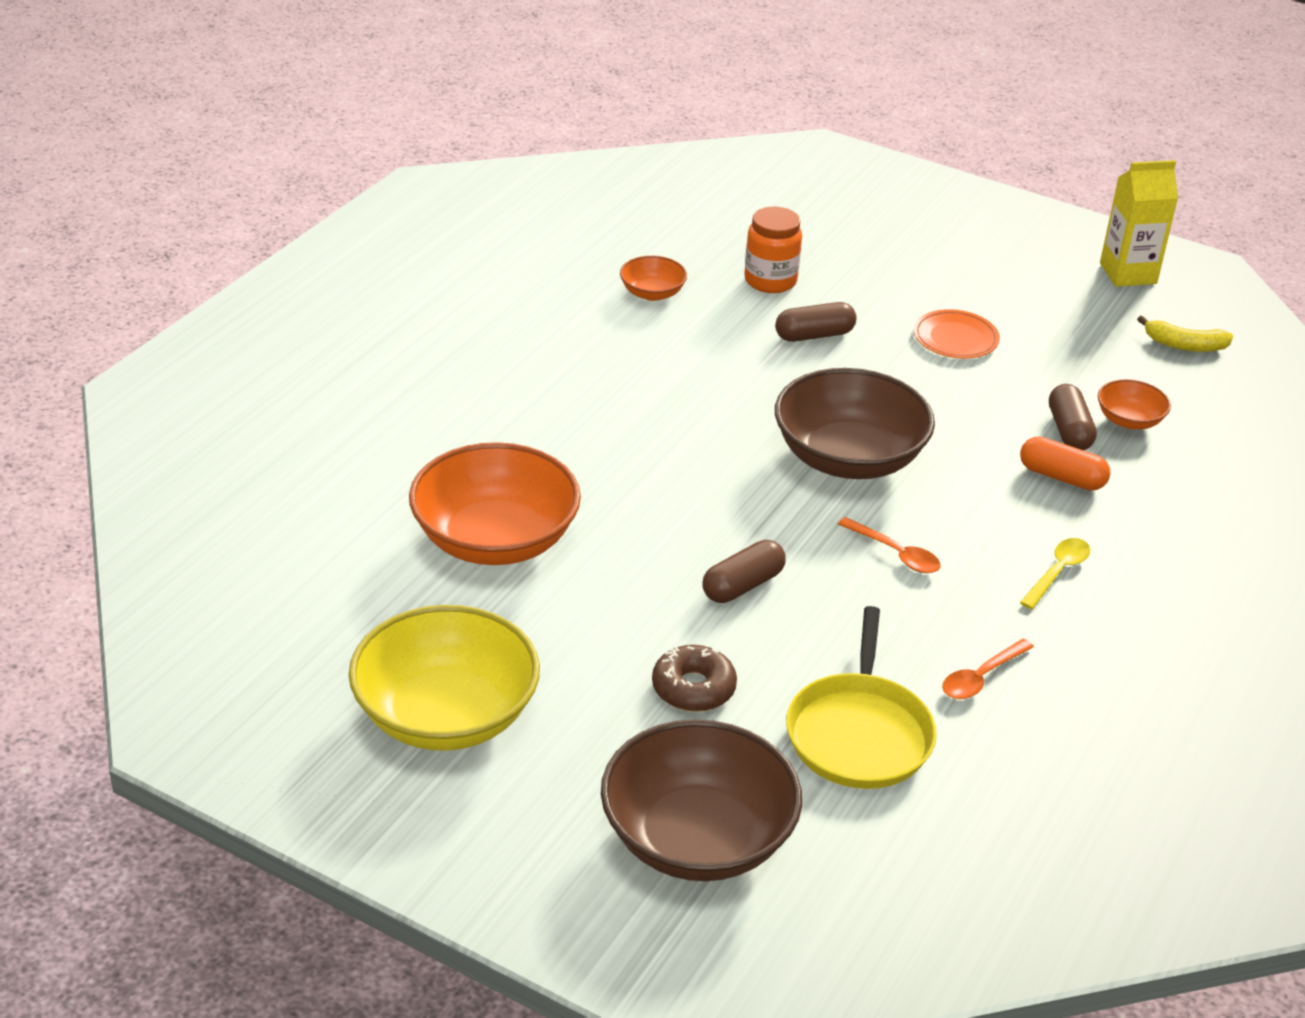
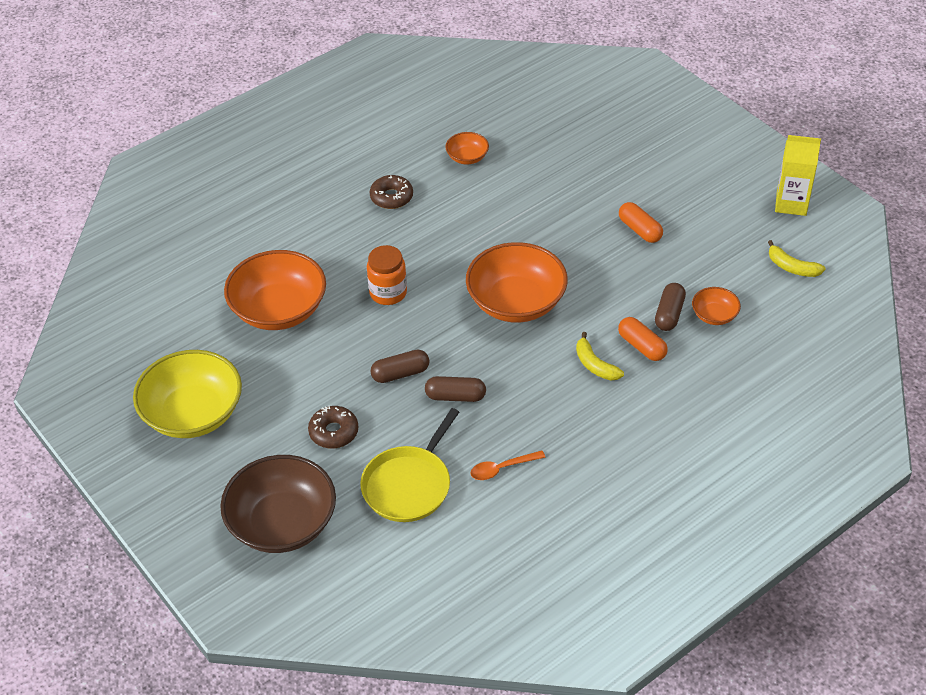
camera: 25 degrees right, 10 degrees up
(574, 361) = (391, 197): none -> brown donut
(770, 281) = (547, 162): orange jar -> orange jar (388, 293)
(814, 335) = (550, 209): brown capsule -> brown capsule (455, 396)
(848, 458) = (516, 302): brown bowl -> orange bowl
(896, 553) = (503, 374): orange spoon -> none
(955, 338) = (640, 230): orange plate -> orange capsule
(1015, 514) = (595, 365): none -> yellow banana
(1058, 572) = (595, 411): yellow spoon -> none

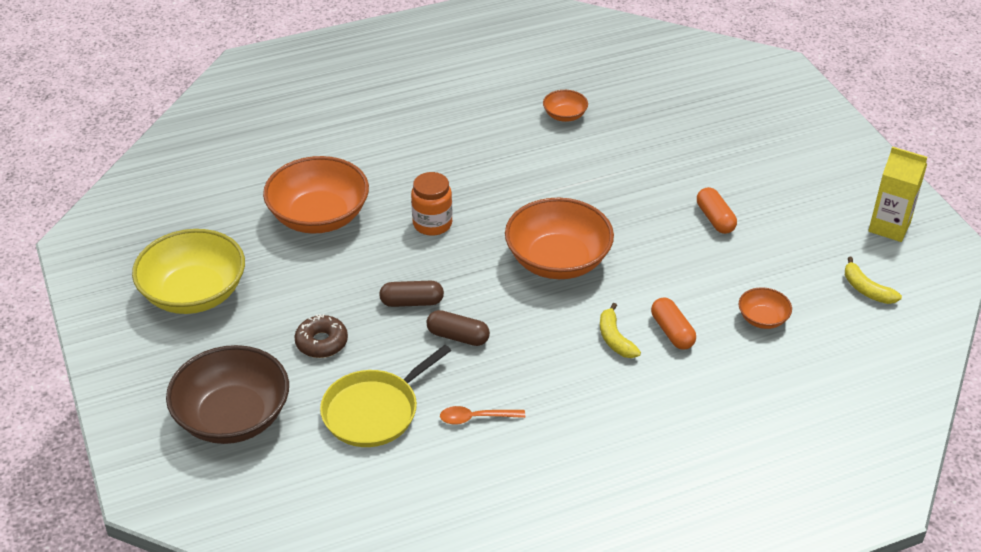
camera: 15 degrees right, 5 degrees down
(391, 197) = (474, 137): brown donut -> none
(669, 314) = (714, 307): brown capsule -> none

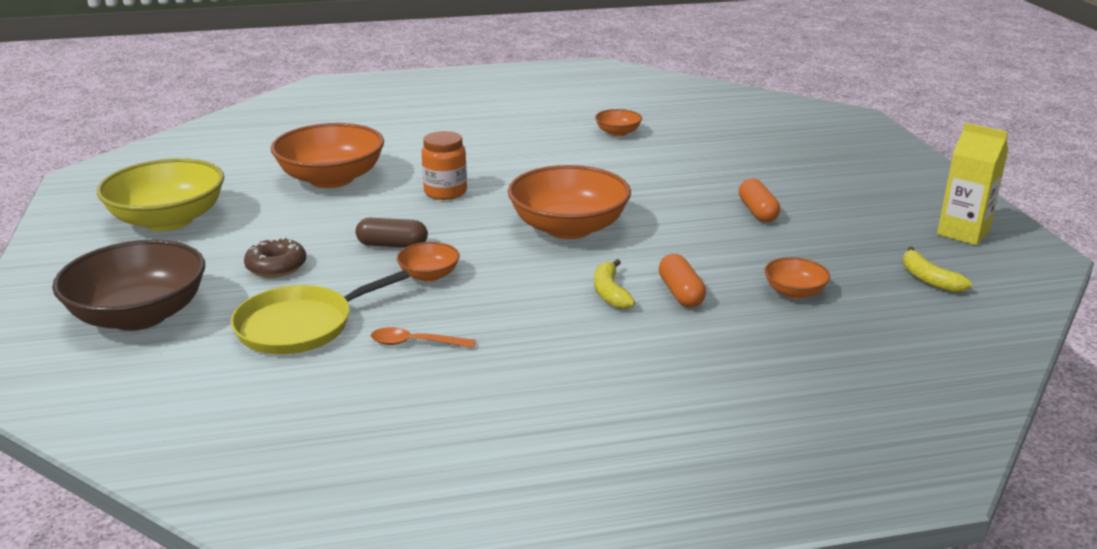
camera: 10 degrees right, 15 degrees down
(458, 336) = (429, 275): brown capsule -> orange bowl

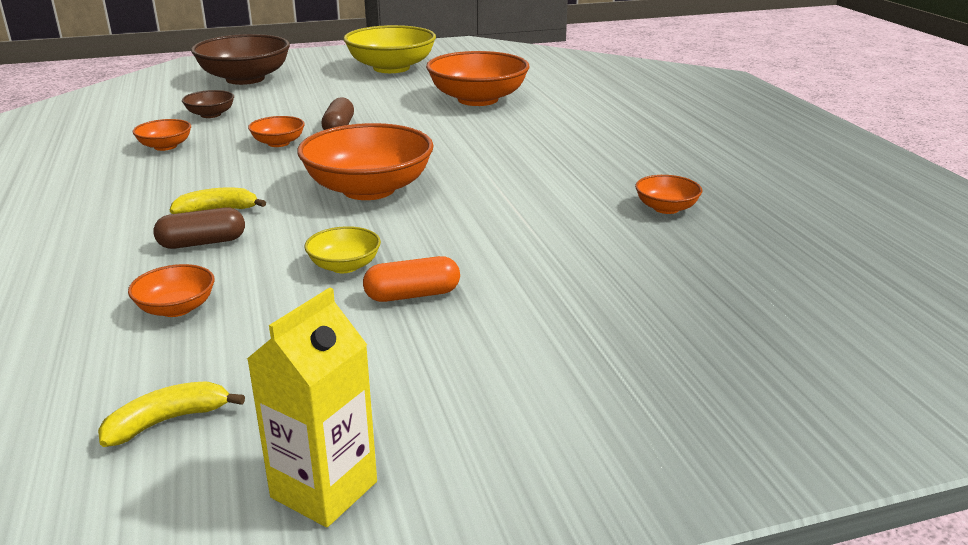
camera: 85 degrees right, 0 degrees up
(276, 266) = (307, 100): brown donut -> none
(300, 326) = (210, 114): yellow pan -> brown bowl
(415, 343) = (165, 146): orange spoon -> orange bowl
(445, 192) = (454, 137): orange jar -> none
(680, 293) = (202, 243): orange capsule -> brown capsule
(717, 234) = (344, 266): none -> yellow bowl

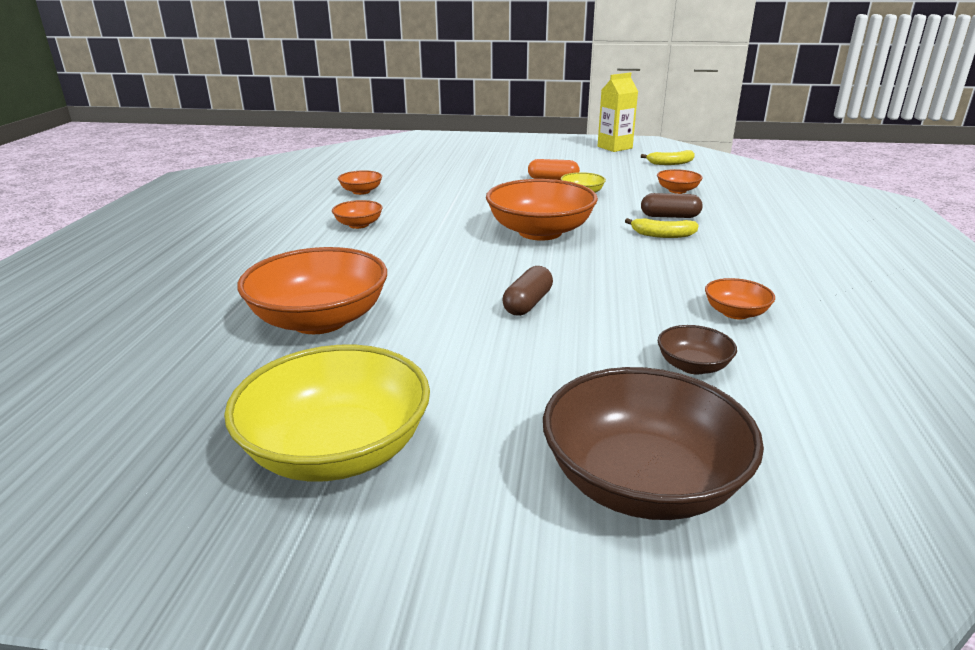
camera: 155 degrees left, 0 degrees up
(278, 143) = (603, 293): orange bowl -> orange bowl (358, 225)

